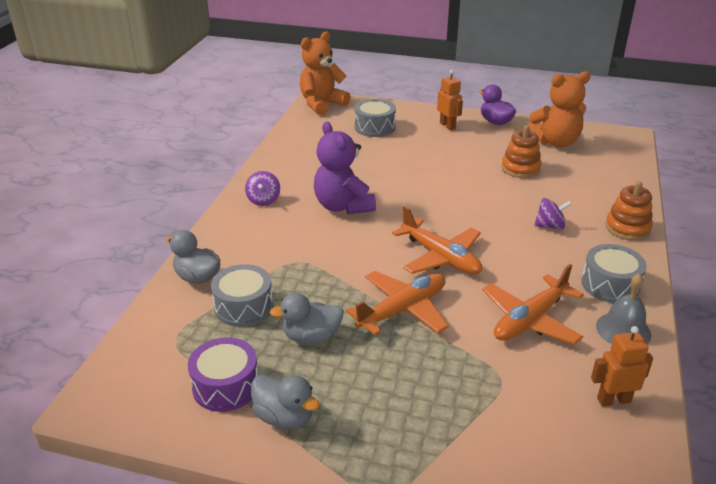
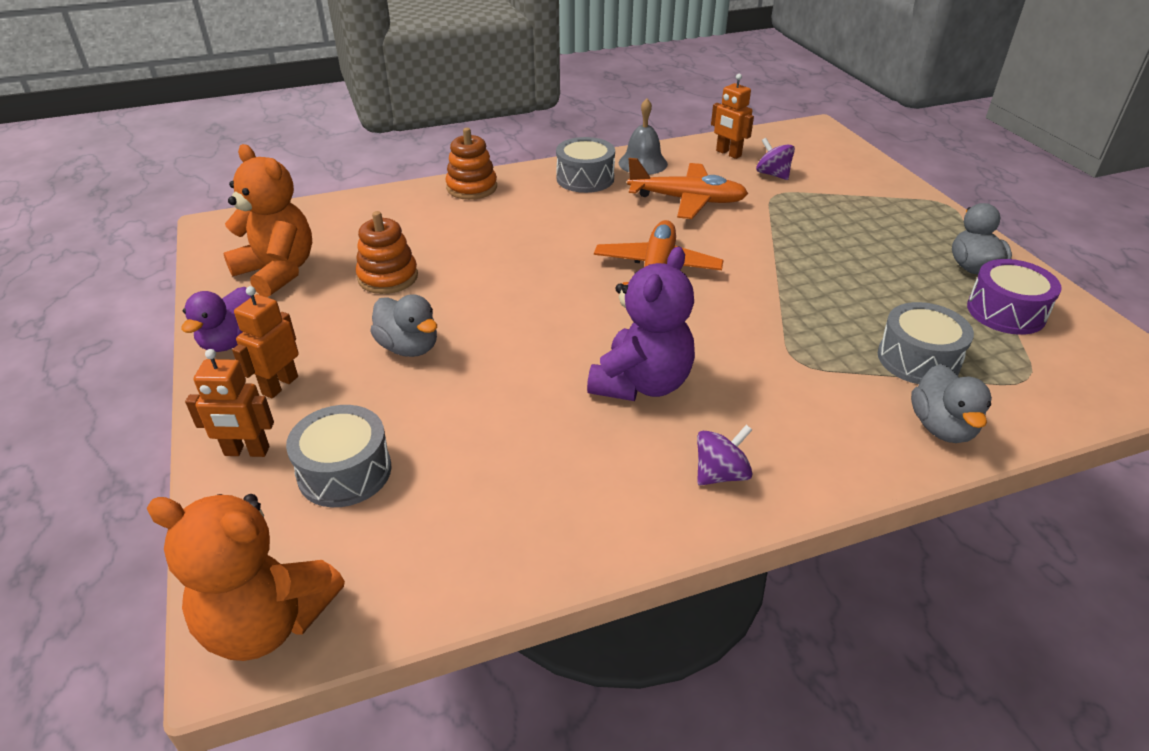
camera: 125 degrees left, 5 degrees up
(311, 336) = (880, 295): grey duck -> grey duck (409, 347)
(403, 310) = (768, 262): orange plane -> none
(410, 113) = (246, 451): none -> orange robot
(550, 226) = (515, 226): purple spinning top -> purple spinning top (772, 174)

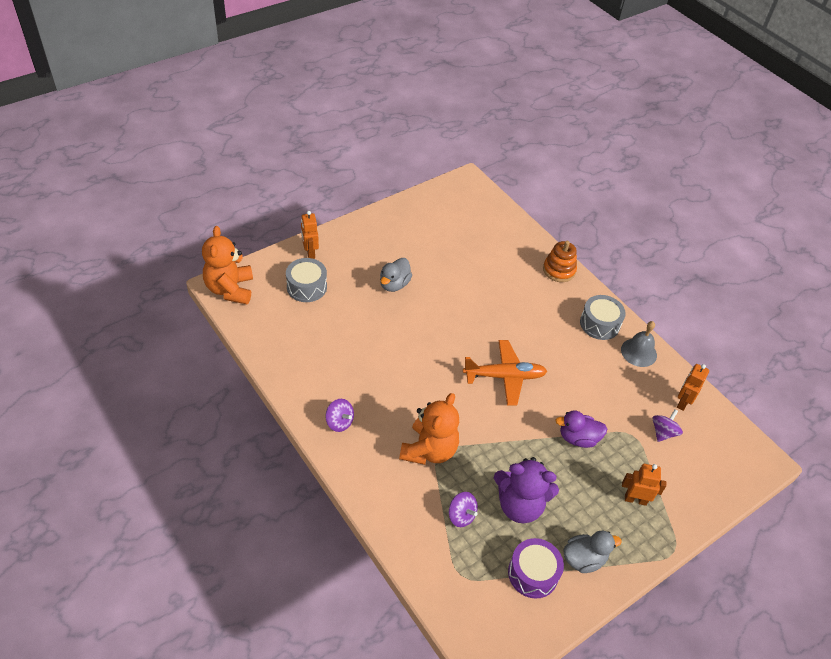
camera: 70 degrees right, 10 degrees up
(232, 341) = (377, 221): purple duck -> purple duck (578, 438)
(278, 272) = (437, 217): orange teddy bear -> orange teddy bear (429, 450)
(280, 385) = (353, 248): orange robot -> orange robot (635, 499)
(388, 277) = (449, 259): orange stacking toy -> none
(641, 383) = (396, 382): purple teddy bear -> purple teddy bear (519, 505)
(687, 200) = (598, 383): orange plane -> none
(918, 359) = (461, 515): grey drum -> purple spinning top
(941, 427) = (402, 523): grey duck -> none

